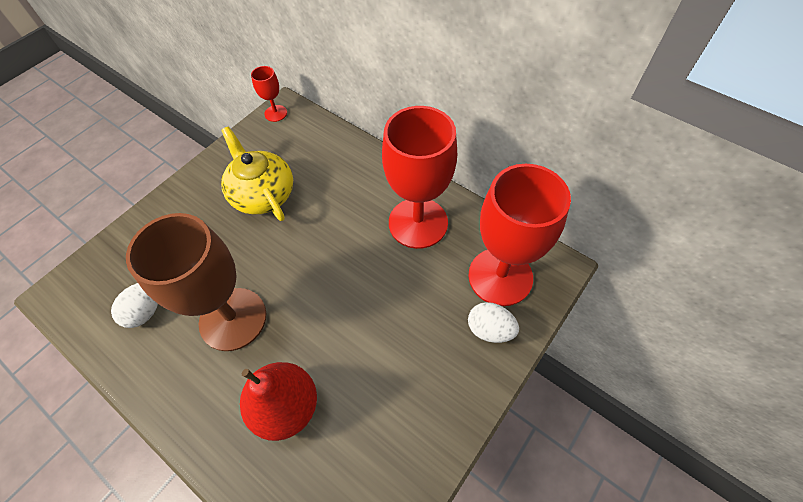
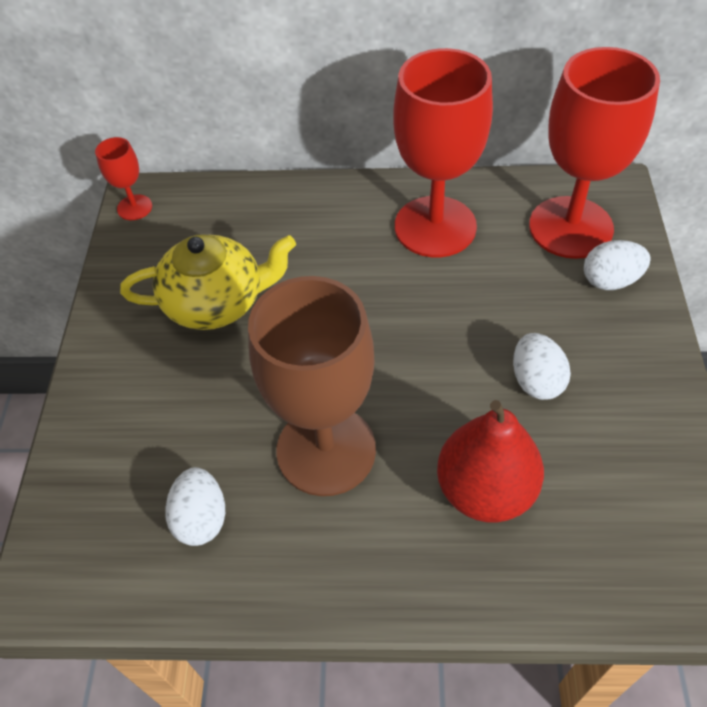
camera: 35 degrees left, 5 degrees down
(263, 194) = (216, 302): yellow teapot -> yellow teapot turned 150 degrees clockwise
(379, 362) = (536, 381): none -> white egg

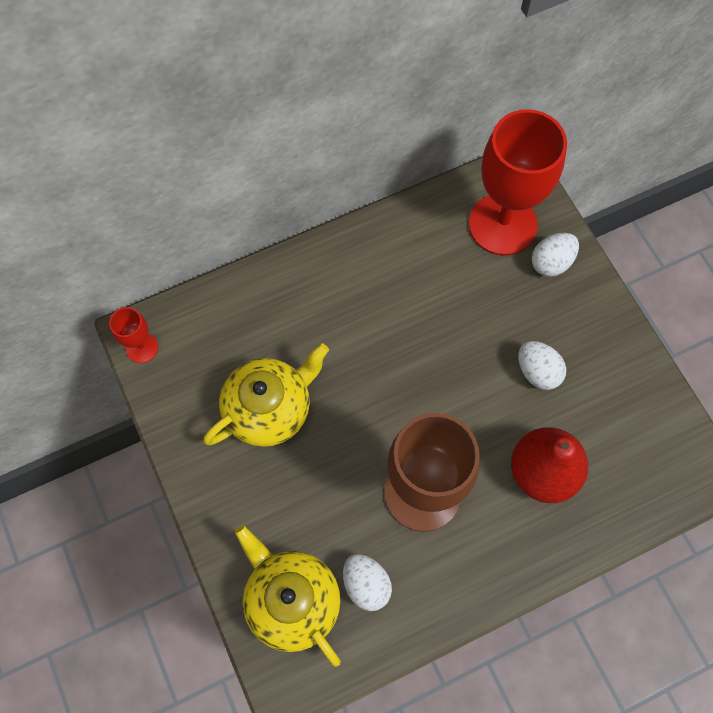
camera: 30 degrees left, 15 degrees up
(110, 496) = (291, 600): none -> yellow teapot
(435, 227) = (401, 265): red goblet -> none

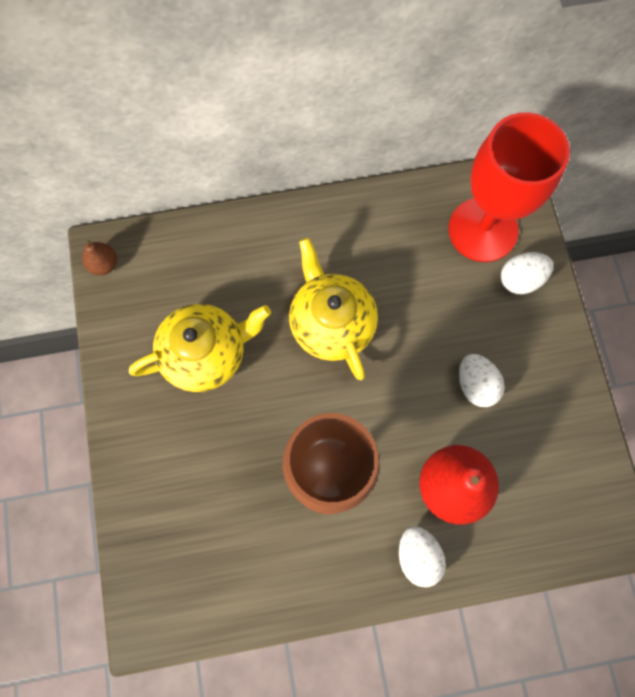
camera: 15 degrees right, 5 degrees up
(142, 348) = (104, 264): red goblet -> brown pear
(291, 600) = (173, 545): yellow teapot -> yellow teapot (331, 322)
(366, 584) = (248, 549): white egg -> white egg (417, 556)

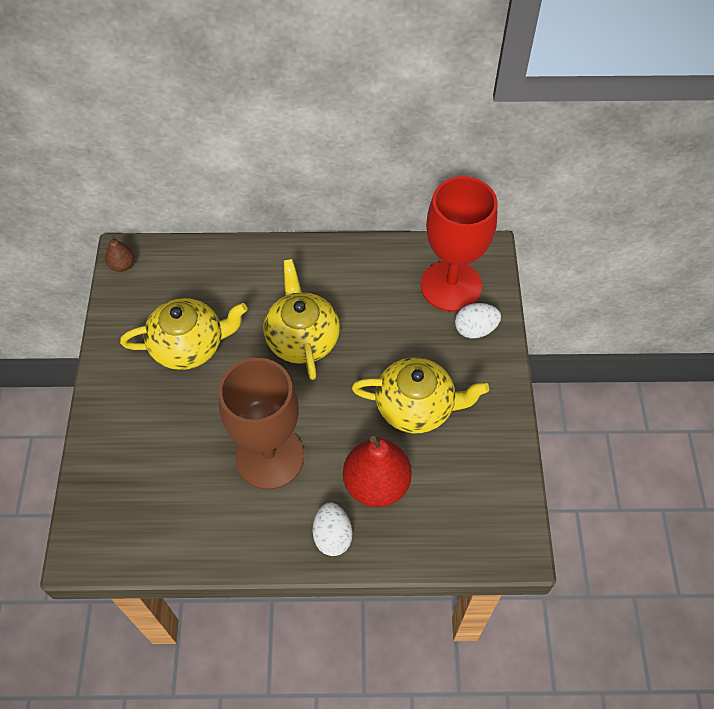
camera: 10 degrees right, 15 degrees down
(475, 385) = (416, 406): white egg -> yellow teapot

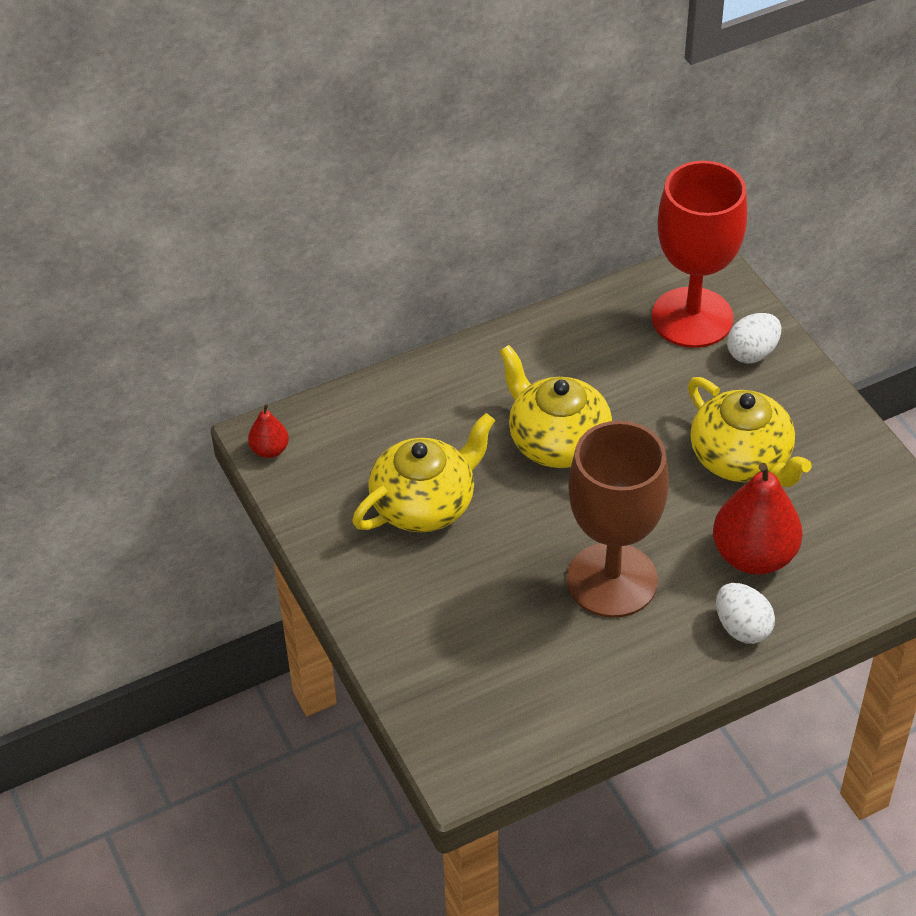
camera: 25 degrees left, 10 degrees down
(122, 265) = (270, 450): brown pear -> red pear
(416, 406) = (742, 459): yellow teapot -> yellow teapot turned 75 degrees clockwise

